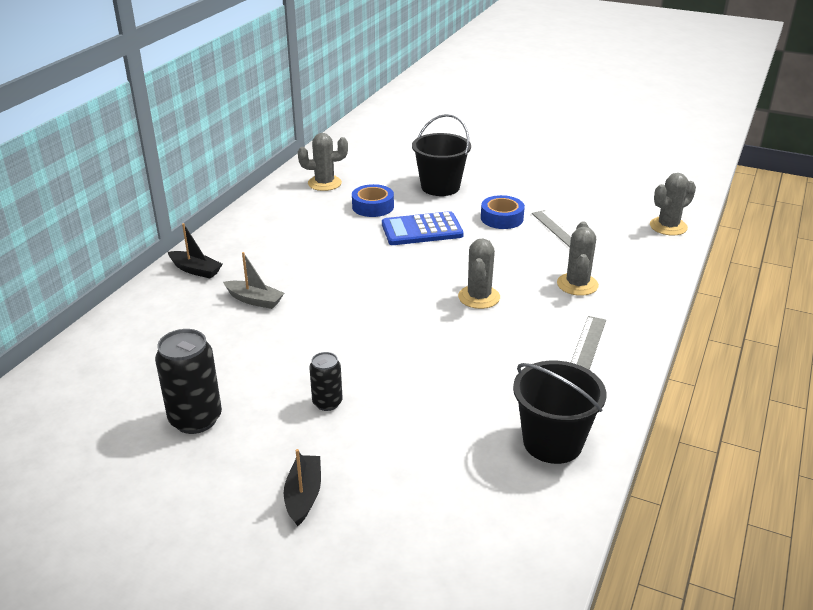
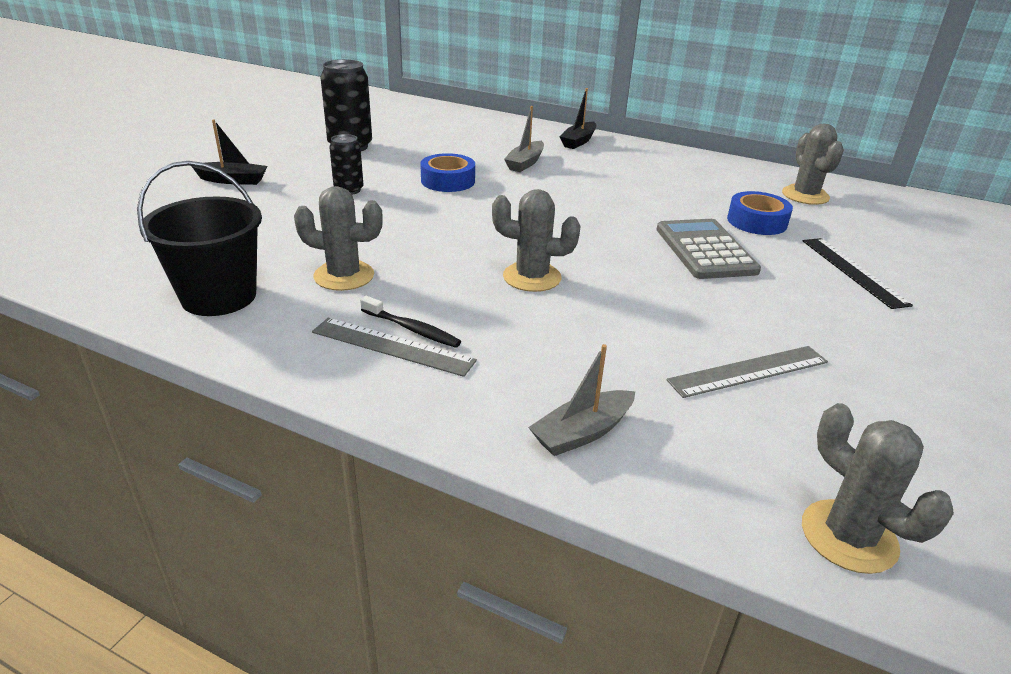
camera: 90 degrees right, 0 degrees up
(422, 230) = (705, 250): blue calculator -> grey calculator
(440, 187) = (853, 271): black bucket -> black ruler
(502, 218) = (774, 316): blue tape -> blue tape (448, 181)
(563, 343) = (412, 329): none -> black toothbrush
(577, 284) = (571, 364): grey cactus -> grey cactus (344, 276)
(636, 283) = (582, 433): none -> grey boat

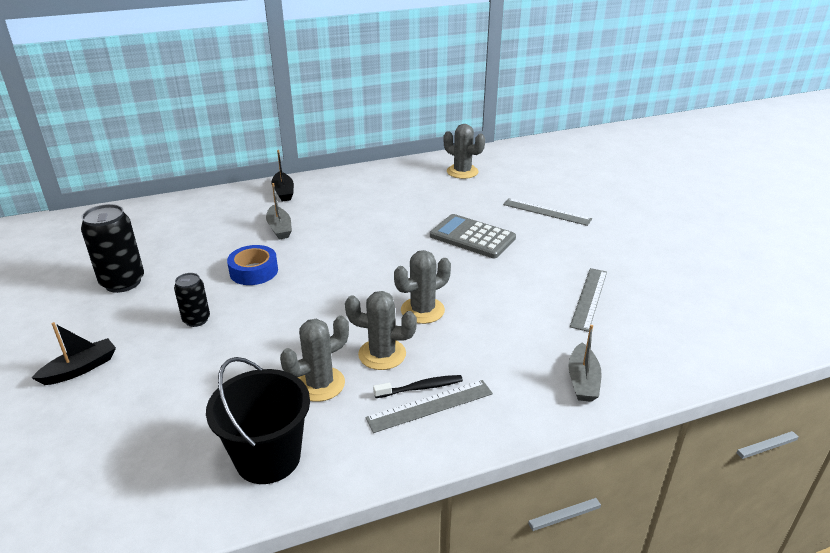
camera: 45 degrees left, 0 degrees up
(757, 221) = (467, 203): blue tape -> none
(848, 536) = (717, 350): grey cactus -> grey cactus (382, 354)
(853, 271) = (546, 212): black ruler -> grey ruler

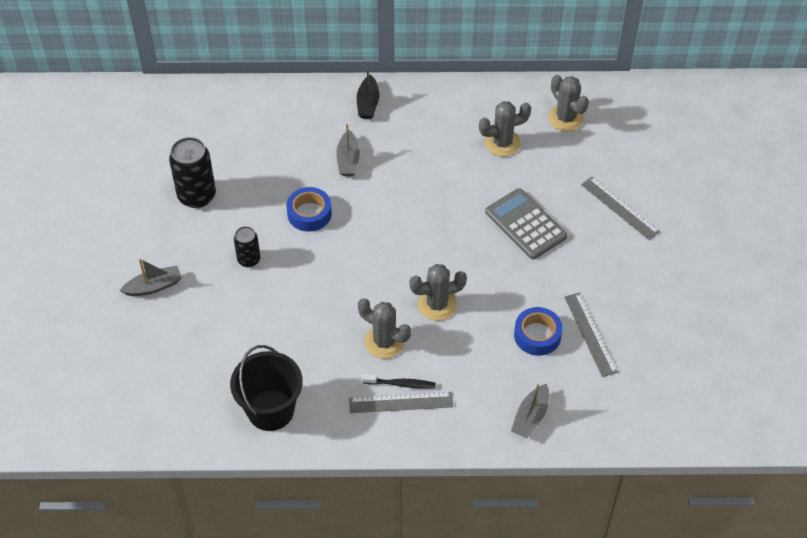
camera: 20 degrees right, 20 degrees up
(80, 369) = (154, 286): black boat -> grey boat
(319, 384) = (326, 357): grey cactus -> grey cactus (502, 143)
(539, 311) = (537, 335): none -> blue tape
(589, 298) = (590, 334): grey ruler -> grey ruler turned 60 degrees counterclockwise

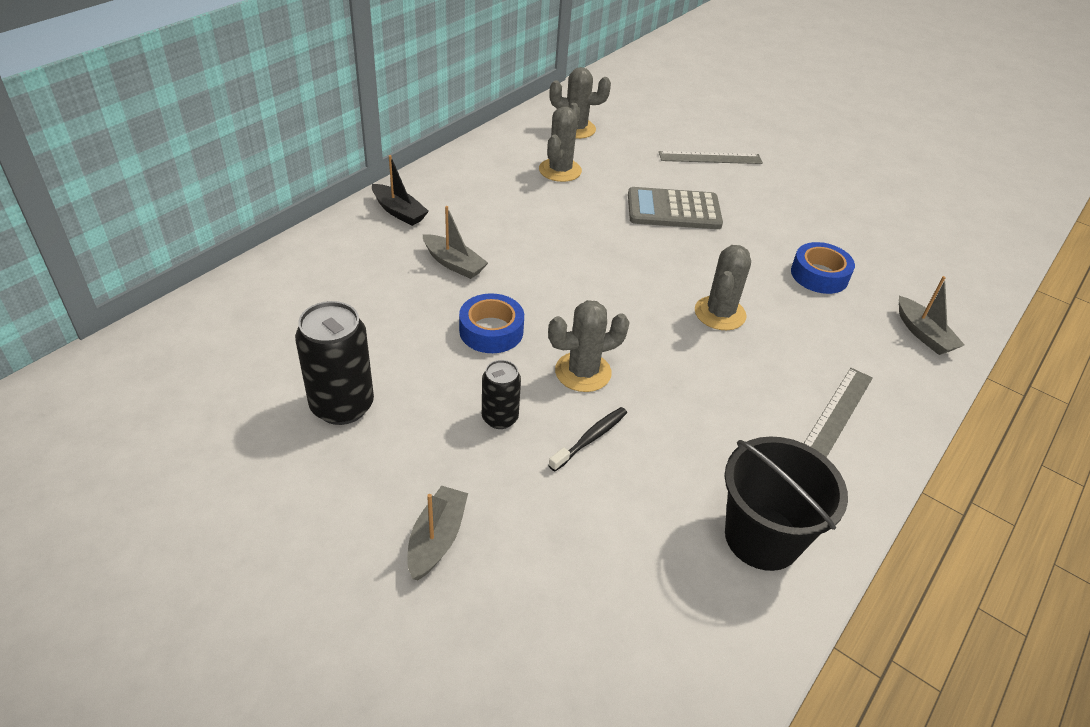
camera: 55 degrees left, 10 degrees down
(384, 342) = (737, 378): grey cactus -> grey cactus (583, 372)
(401, 384) = (809, 399): black toothbrush -> black toothbrush (590, 438)
(590, 334) = (844, 246): grey ruler -> none

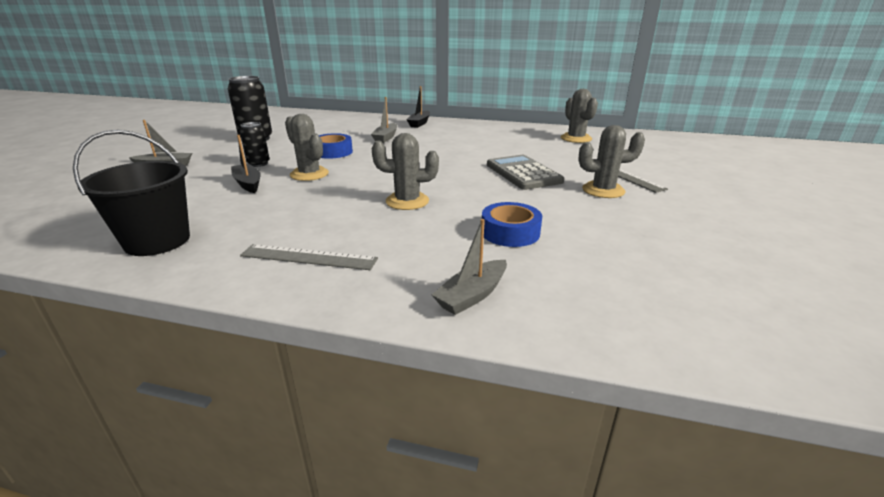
camera: 70 degrees right, 15 degrees down
(560, 170) = (517, 142): grey cactus -> grey cactus (603, 190)
(590, 438) = (248, 184): black toothbrush -> black boat

